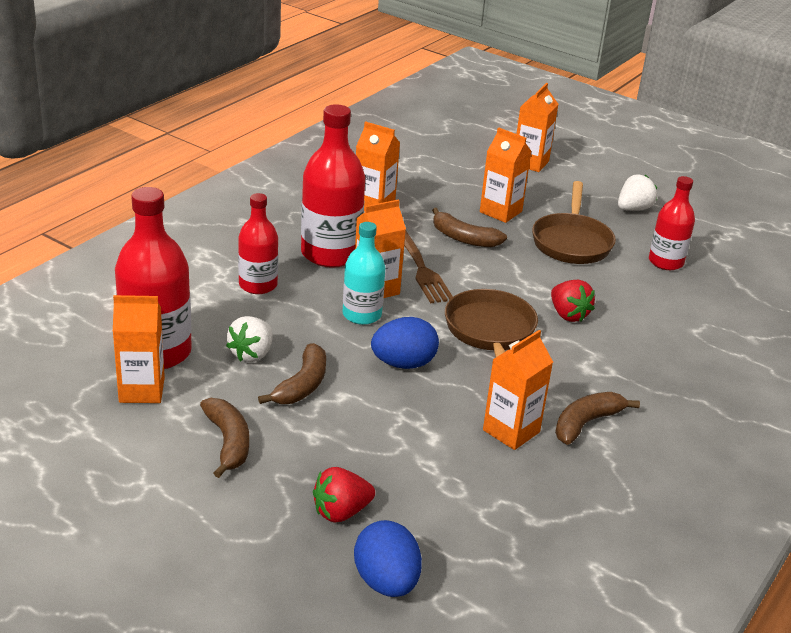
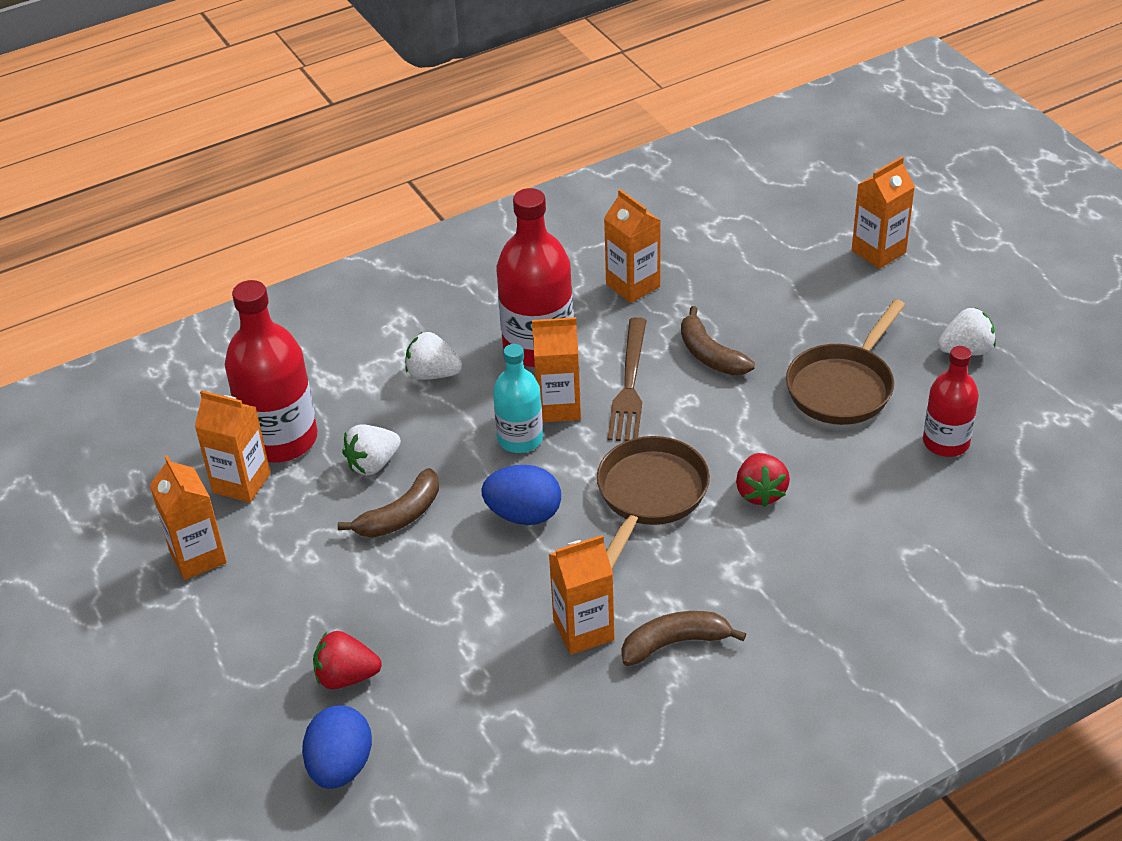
camera: 30 degrees right, 10 degrees up
(228, 442) = (287, 566): brown banana -> none
(258, 285) = (433, 374): red bottle -> white strawberry
(500, 212) = (784, 323): orange carton -> orange carton (198, 557)

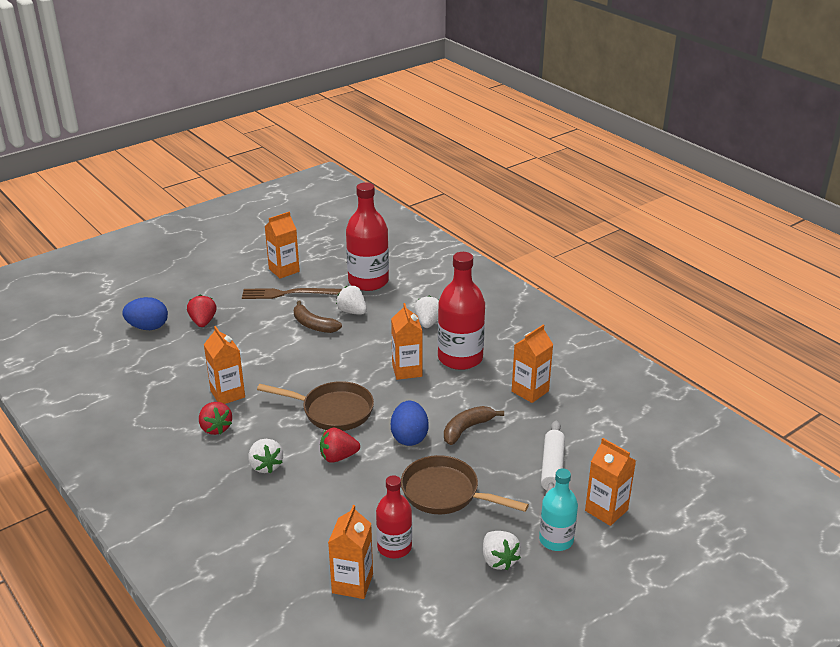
camera: 80 degrees right, 10 degrees down
(241, 483) = (335, 275): orange carton -> orange carton (352, 583)
(520, 439) = (377, 359): turquoise bottle -> turquoise bottle (556, 540)
(524, 514) = (316, 365): blue egg -> blue egg (409, 437)
(629, 384) = (431, 396): brown fork -> brown fork (287, 294)
(675, 643) = (215, 428): brown banana -> red strawberry
(774, 576) = (266, 466): none -> white strawberry
(797, 285) = (552, 467): none -> white rolling pin

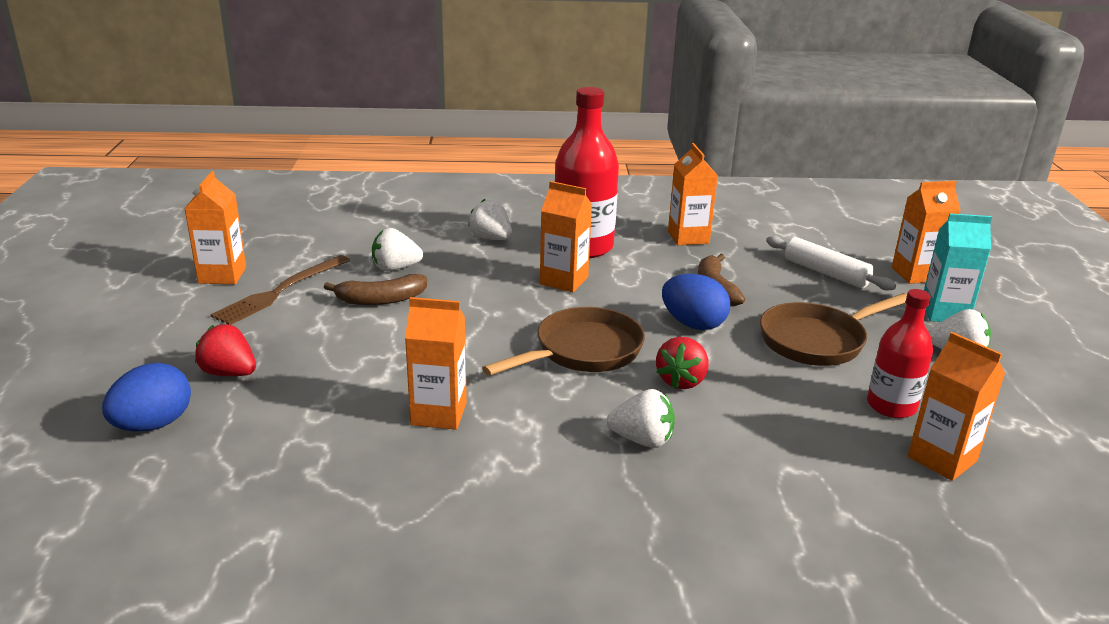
camera: 55 degrees left, 5 degrees down
(215, 428) = (506, 452): red strawberry -> none
(368, 281) = (350, 238): red bottle -> none
(556, 540) = (944, 313): turquoise bottle -> turquoise carton

